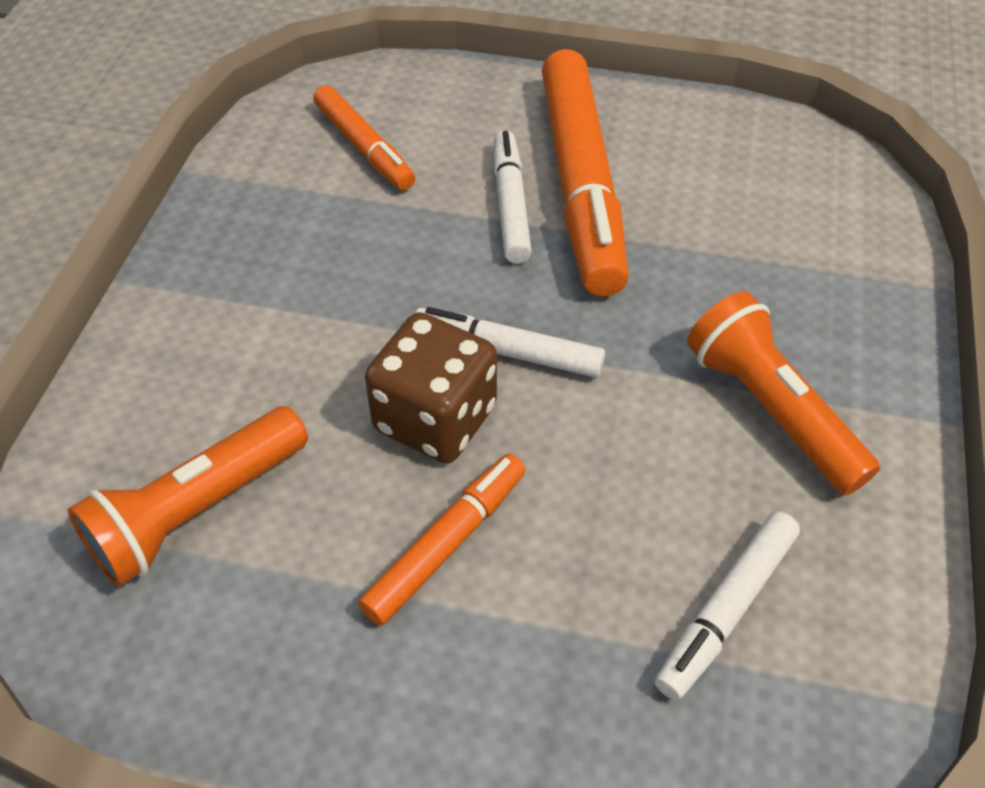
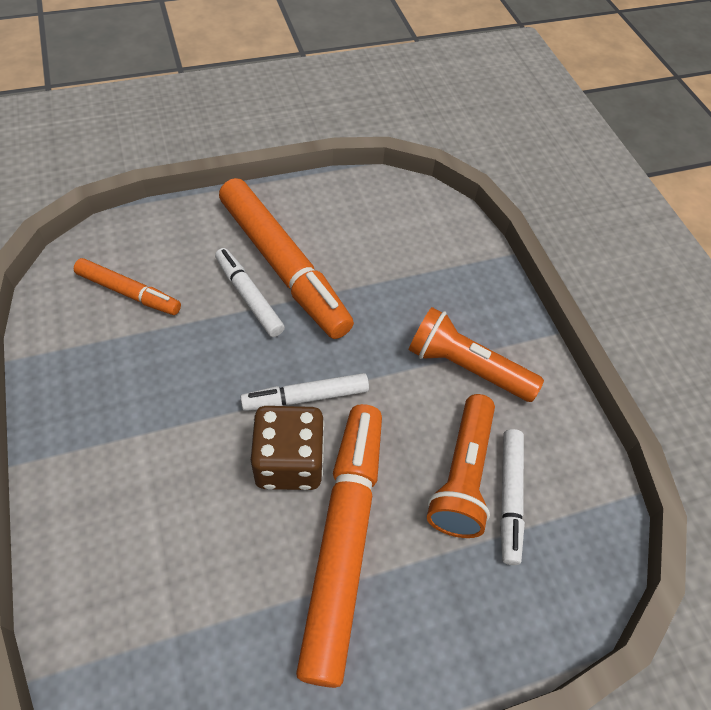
camera: 35 degrees left, 5 degrees up
(196, 511) = (178, 601): orange flashlight -> orange flashlight (462, 475)
(447, 544) = (344, 539): orange marker -> orange marker, size x1.89

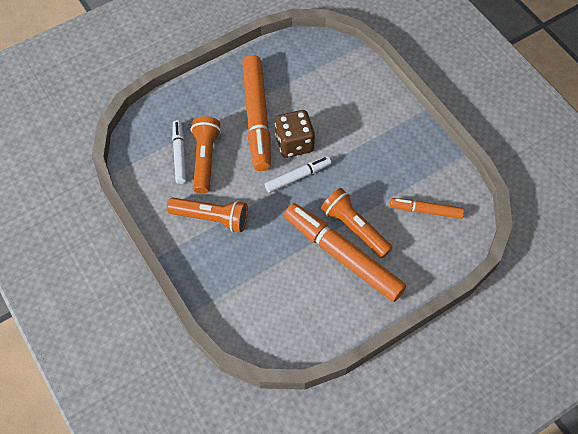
camera: 170 degrees right, 5 degrees up
(249, 296) = (354, 228): white marker -> orange flashlight

